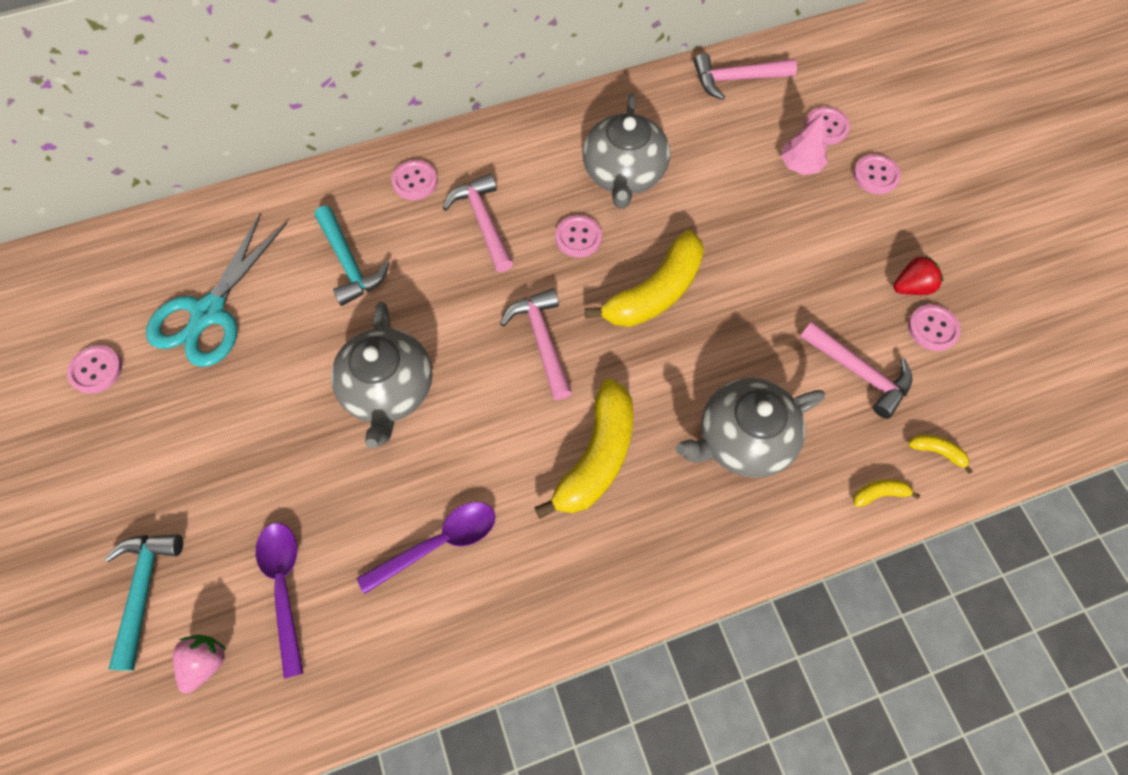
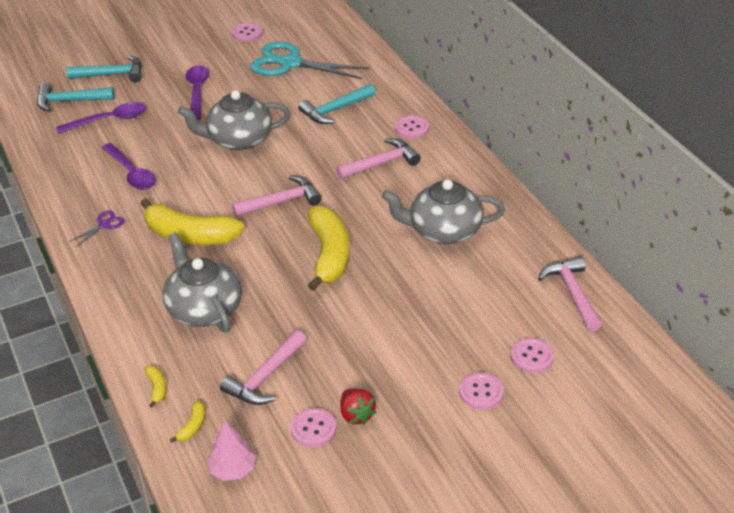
camera: 85 degrees right, 25 degrees down
(206, 662) = (69, 101): pink strawberry -> turquoise hammer
(243, 448) = (197, 91): none -> purple spoon
(557, 579) = (104, 225): none -> purple scissors
(578, 237) = (375, 211): pink button -> none
(654, 293) = (329, 255): yellow banana -> yellow banana turned 135 degrees counterclockwise
(800, 164) = (481, 339): pink tree -> pink tree (232, 469)

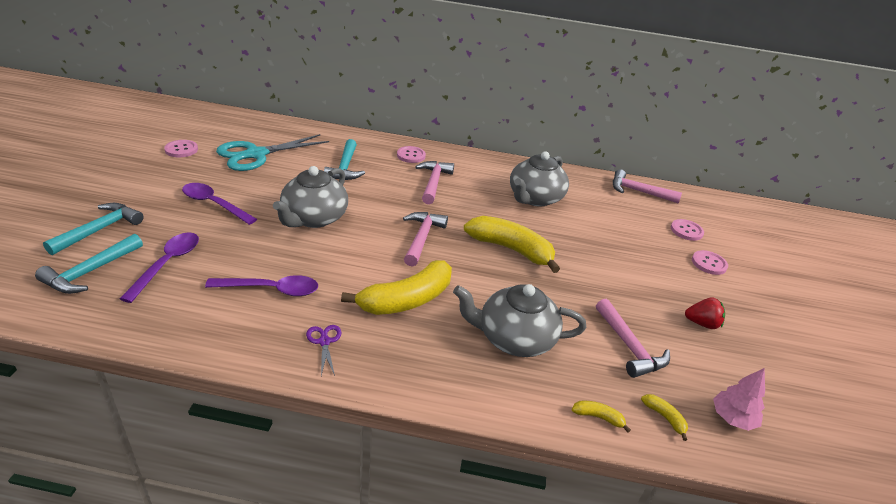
camera: 60 degrees left, 5 degrees down
(313, 428) = (705, 351): pink button -> none

